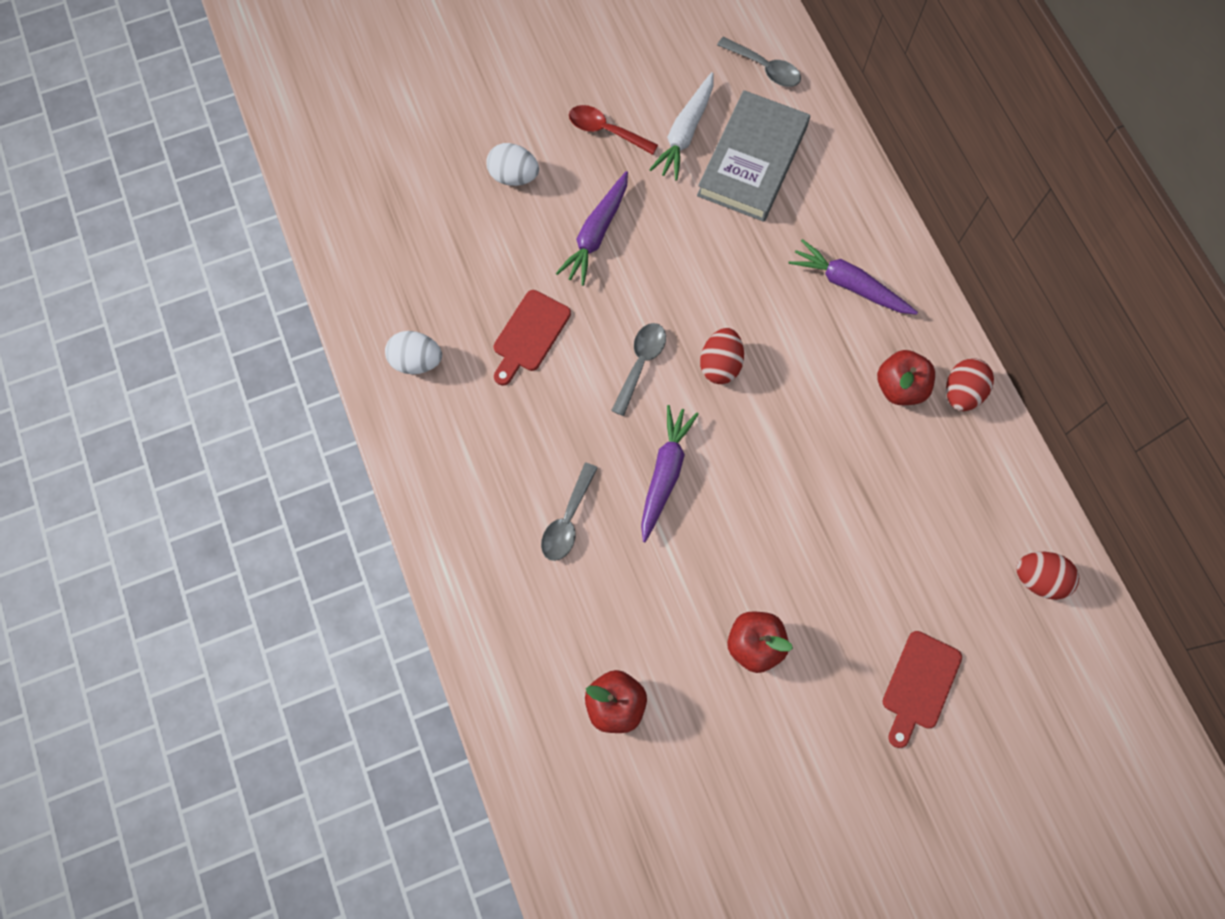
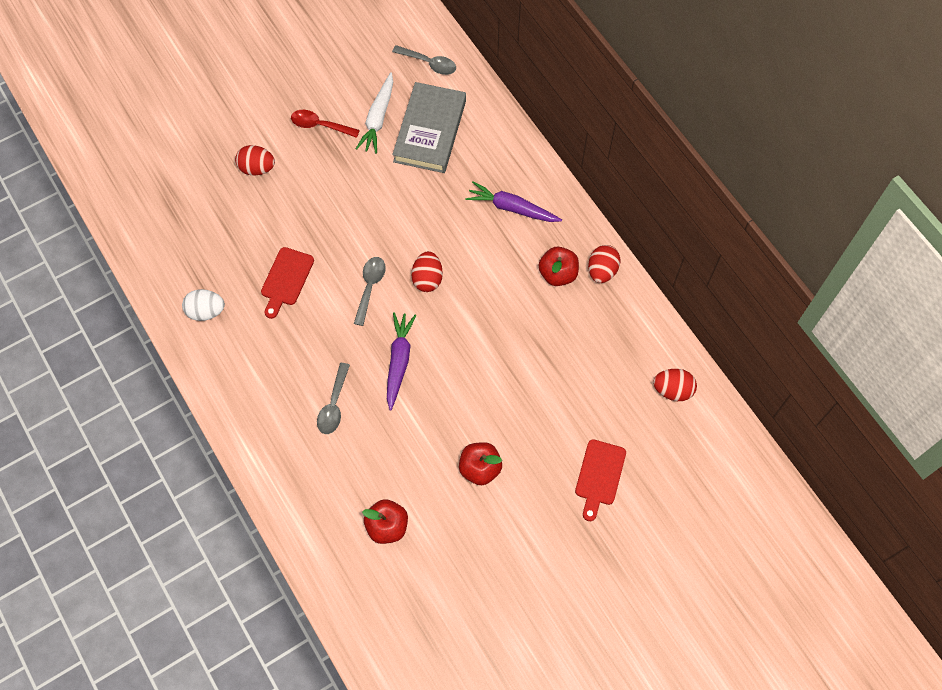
camera: 10 degrees left, 5 degrees down
(514, 176) = (257, 168): white egg -> red egg
(596, 234) = (324, 200): purple carrot -> none

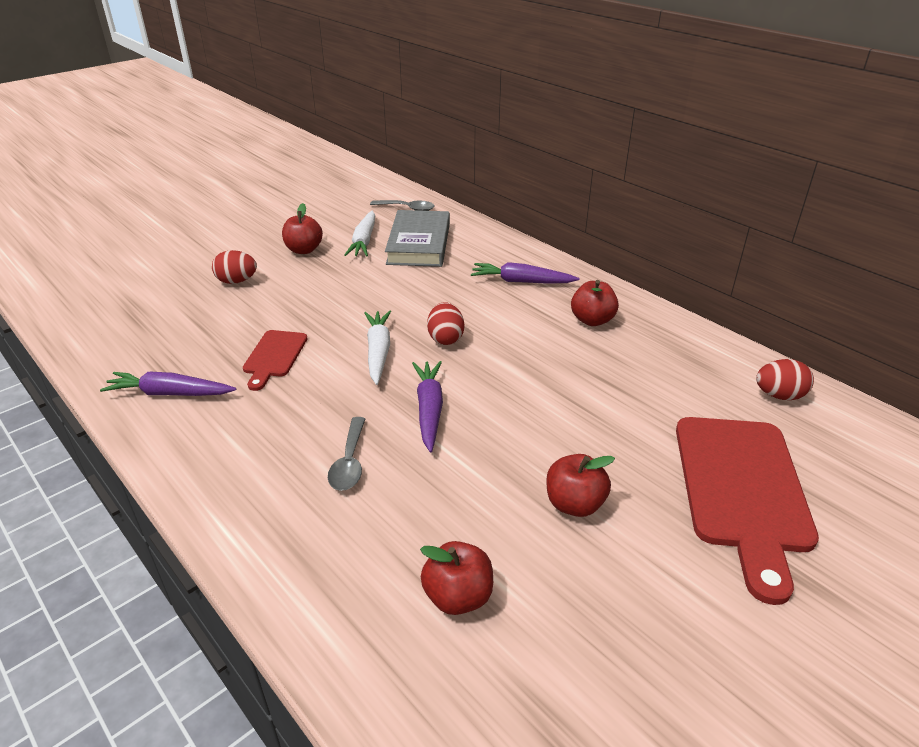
camera: 10 degrees left, 30 degrees down
(206, 311) = (170, 393): white egg -> purple carrot
(320, 125) = (304, 250): red spoon -> red apple
(370, 287) = (378, 352): grey spoon -> white carrot
(599, 476) = (742, 490): red cutting board -> red cutting board, size x1.95
(602, 271) = (639, 313): red egg -> none

